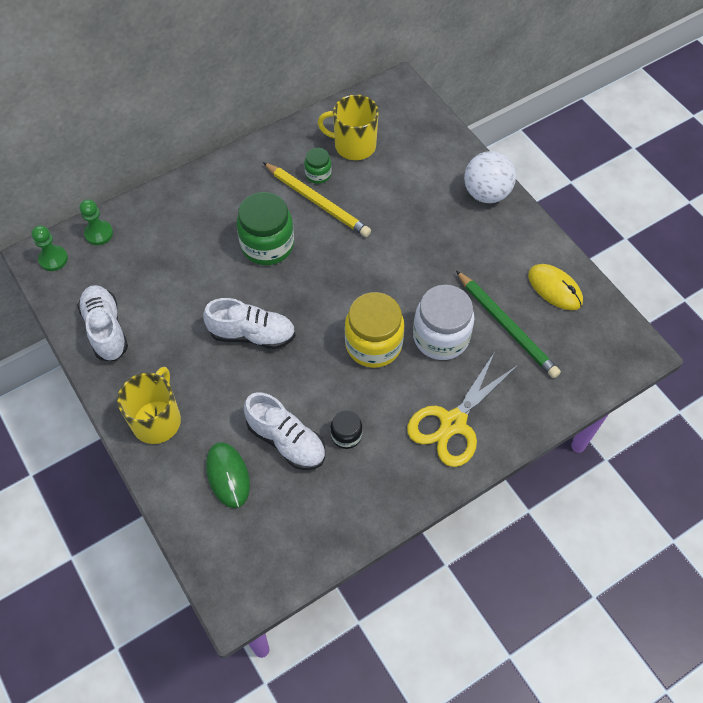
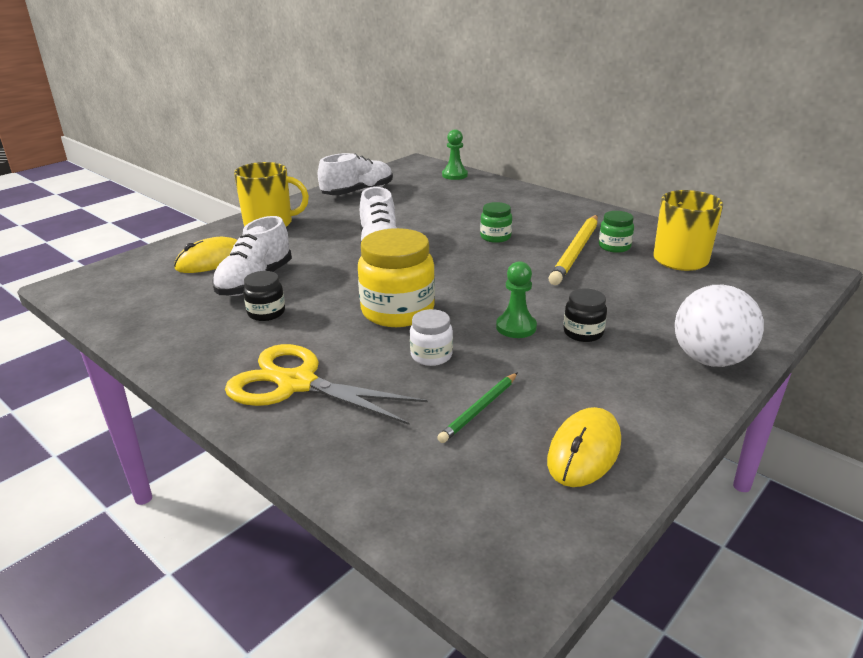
camera: 75 degrees right, 30 degrees down
(53, 259) = (418, 166): green pawn -> green pawn (516, 327)
(228, 475) = (212, 261): green mouse -> yellow mouse
(267, 245) = (495, 237): green jar -> green jar, size x0.51
(438, 243) = (583, 333): none -> black jar
(441, 337) = (431, 356): white jar -> white jar, size x0.51
(506, 326) = (479, 409): green pencil -> green pencil, size x0.55

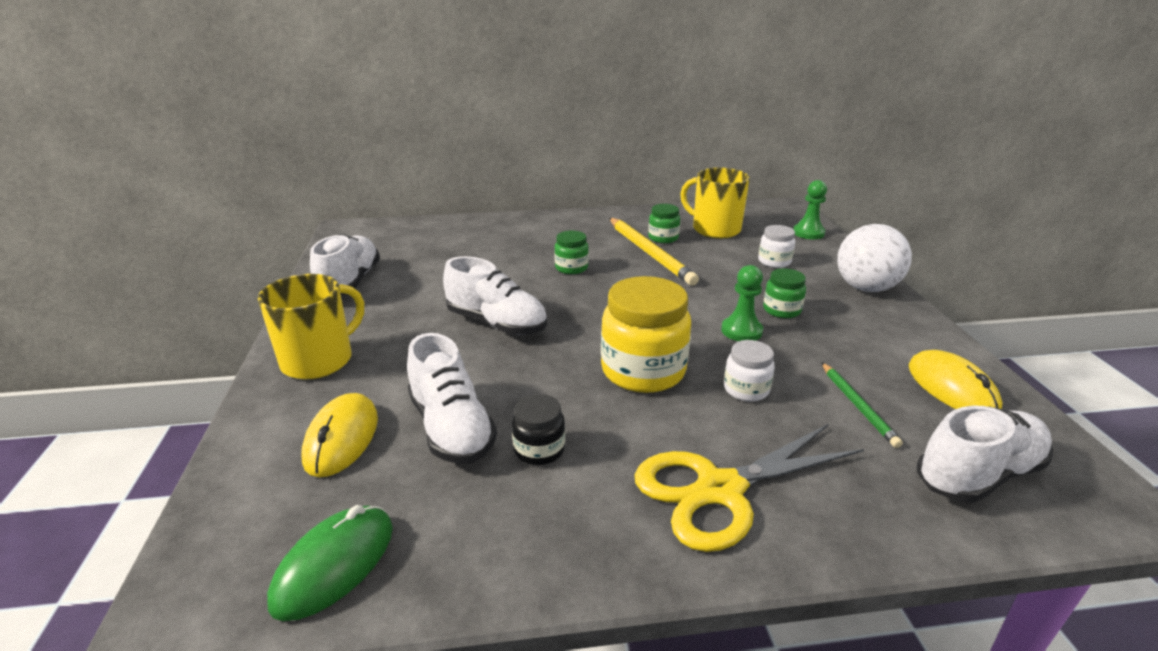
camera: 50 degrees left, 0 degrees up
(122, 303) = (334, 564): none -> green mouse
(454, 175) = (414, 228): green pawn -> green pawn (808, 233)
(455, 493) = (978, 474): none -> white shoe
(583, 333) = (781, 310): black jar -> green jar
(671, 302) = (774, 261): none -> white jar

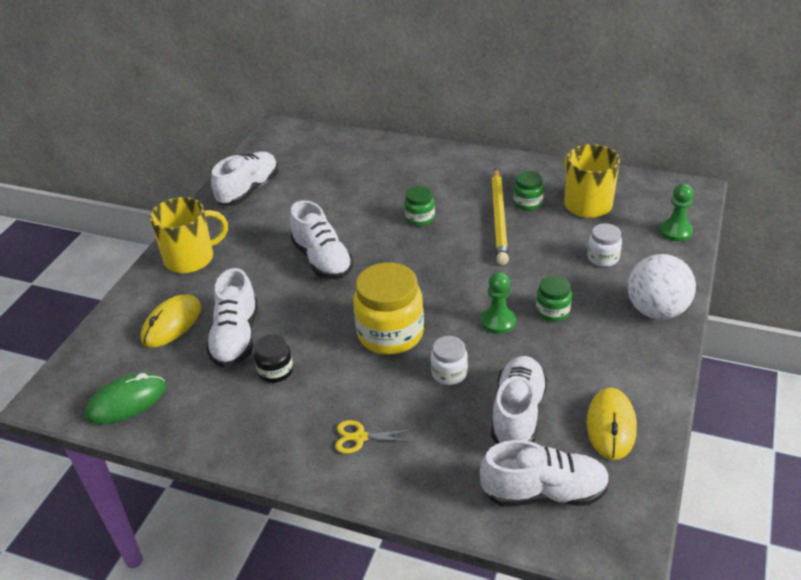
camera: 30 degrees right, 10 degrees up
(720, 490) = (360, 437): yellow scissors -> yellow scissors, size x0.46
(857, 406) = (518, 414): green pencil -> white shoe

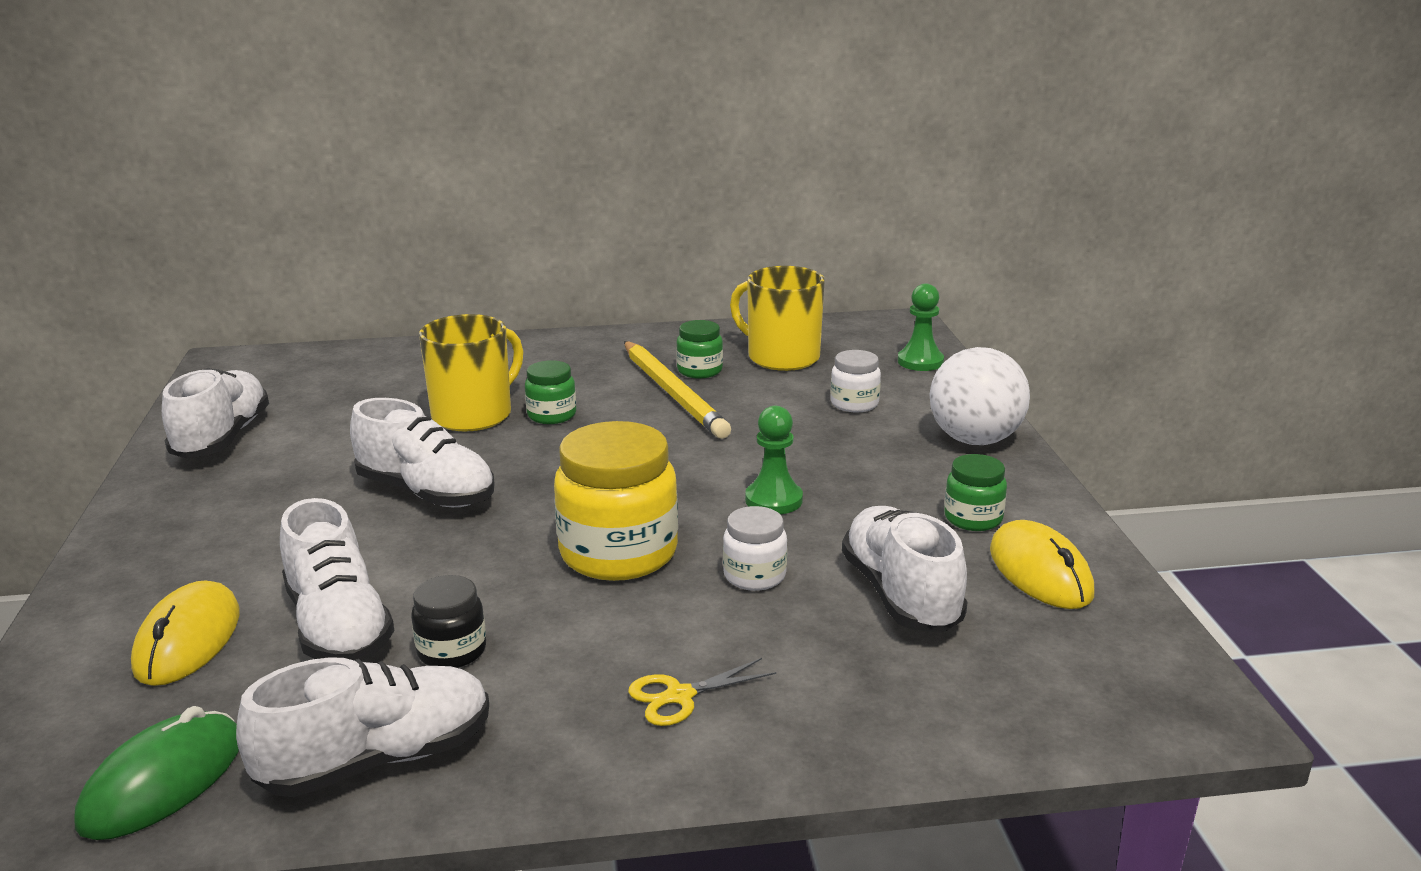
camera: 30 degrees left, 15 degrees down
(191, 258) = (167, 543): yellow mug -> yellow mug (474, 414)
(544, 492) = (1028, 675): white shoe -> white shoe (377, 760)
(553, 311) = (841, 471): green jar -> green jar (973, 518)

